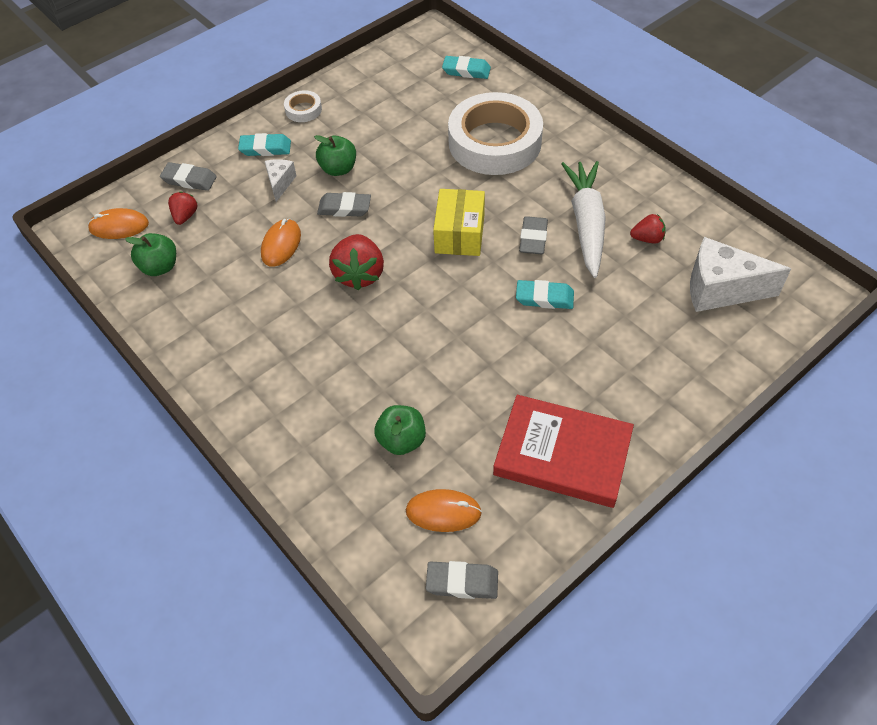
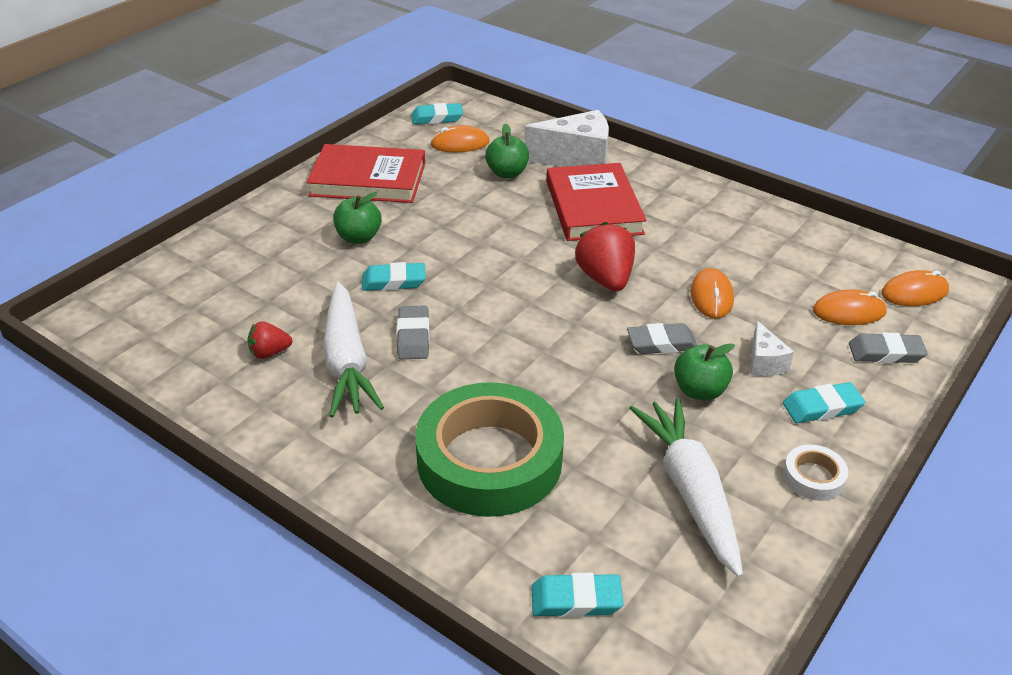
camera: 165 degrees right, 15 degrees down
(160, 267) = (827, 261): green apple -> green apple (359, 238)
(185, 216) = (849, 312): red strawberry -> orange mouse
(329, 368) = (594, 207): none -> red book
(380, 111) = (690, 491): none -> white carrot
(459, 234) = (505, 331): yellow box -> none
(462, 582) = (437, 118): grey eraser -> turquoise eraser
(494, 142) = (489, 460): white tape -> green tape
(720, 290) = (192, 310): white cheese -> white cheese (576, 159)

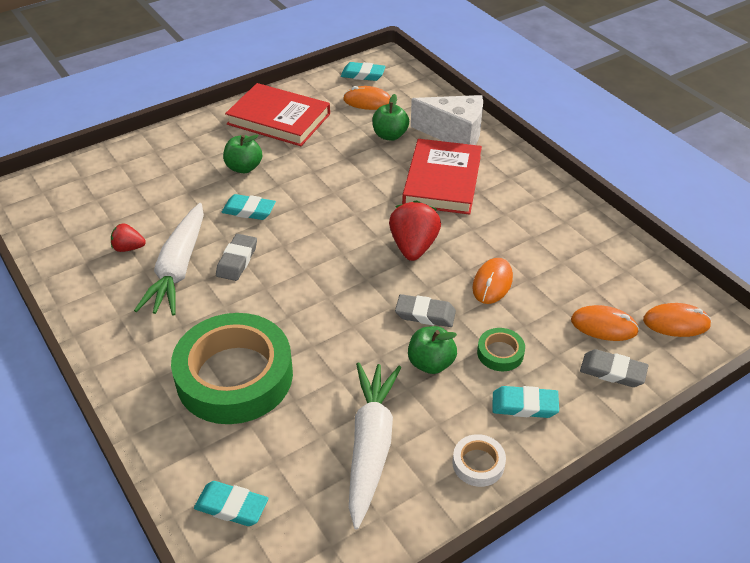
camera: 20 degrees right, 5 degrees up
(764, 363) = (500, 353): white cheese -> green tape

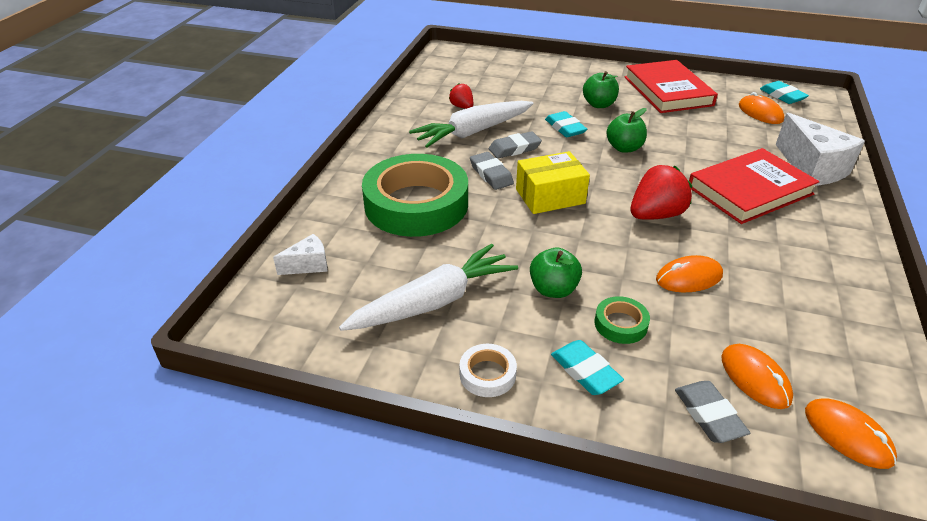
camera: 50 degrees right, 5 degrees down
(231, 506) = (308, 265): turquoise eraser -> white cheese
(325, 286) = (550, 196): none -> yellow box
(390, 135) = (746, 141): green apple -> green apple (624, 148)
(425, 314) = (598, 259): grey eraser -> grey eraser (491, 174)

